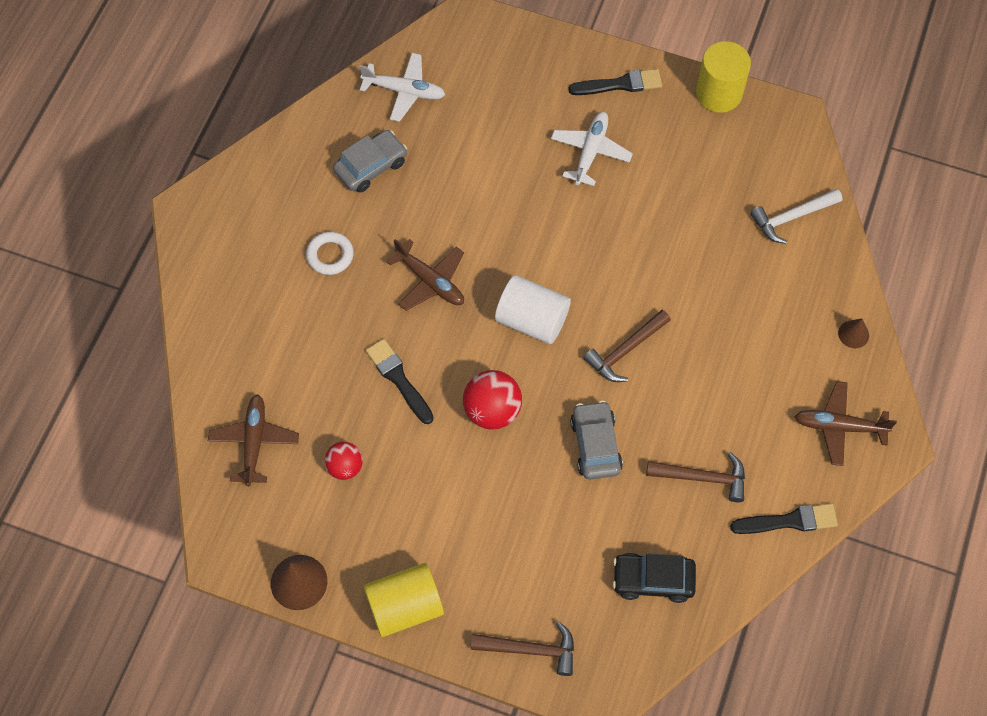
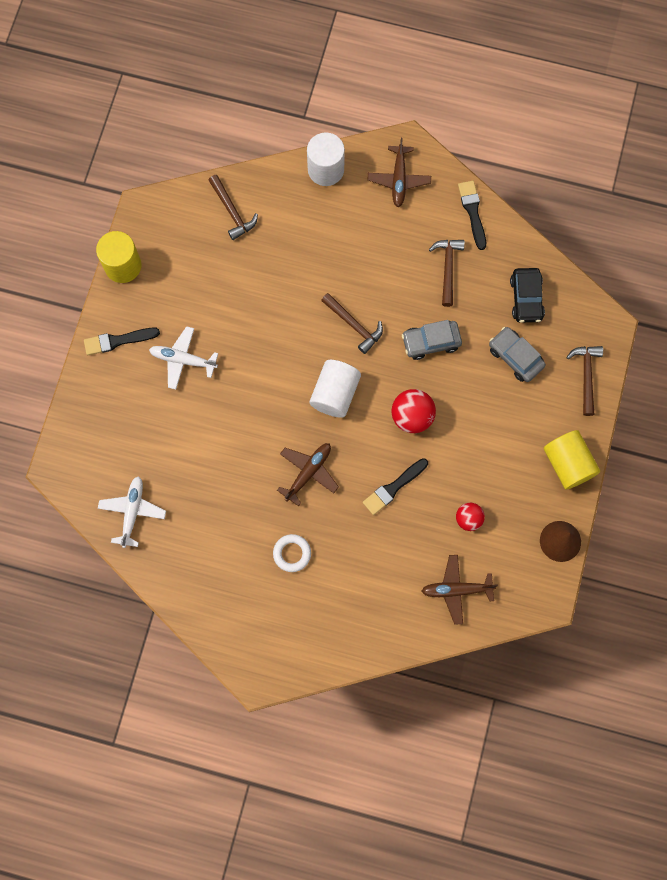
camera: 95 degrees left, 10 degrees up
(371, 166) = (207, 531): grey car -> grey car (515, 357)
(620, 84) = (118, 341): black brush -> black brush turned 90 degrees counterclockwise
(791, 217) = (232, 211): white hammer -> brown hammer
(853, 334) = (326, 170): brown cone -> white cylinder

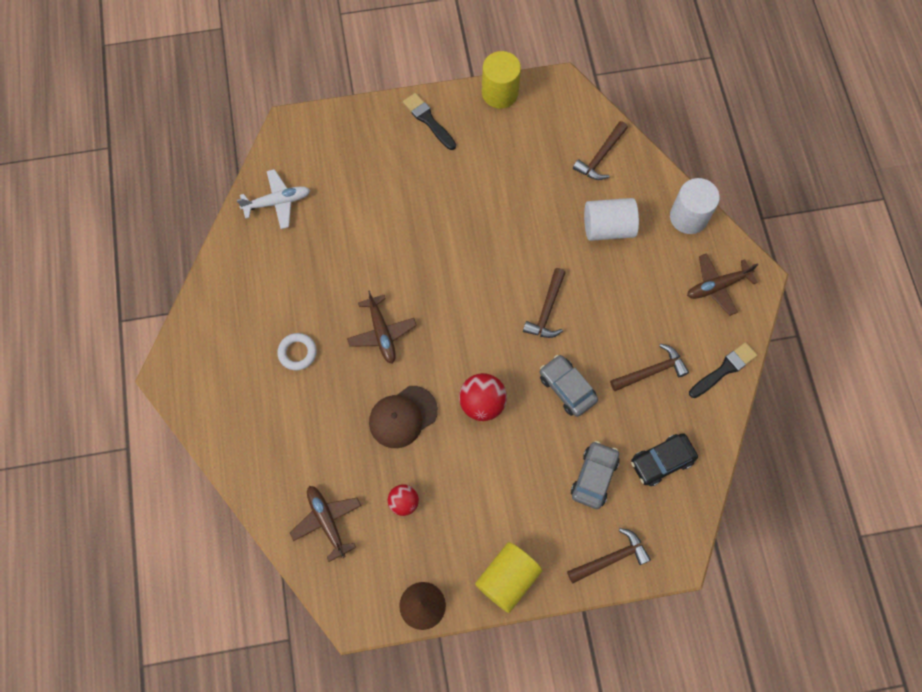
camera: 65 degrees right, 5 degrees down
(183, 360) = (437, 180): white plane -> none
(308, 472) = (382, 333): brown plane -> brown plane turned 60 degrees clockwise
(335, 394) = (470, 323): white cylinder -> white cylinder (608, 228)
(393, 488) = (403, 417): black brush -> brown cap

